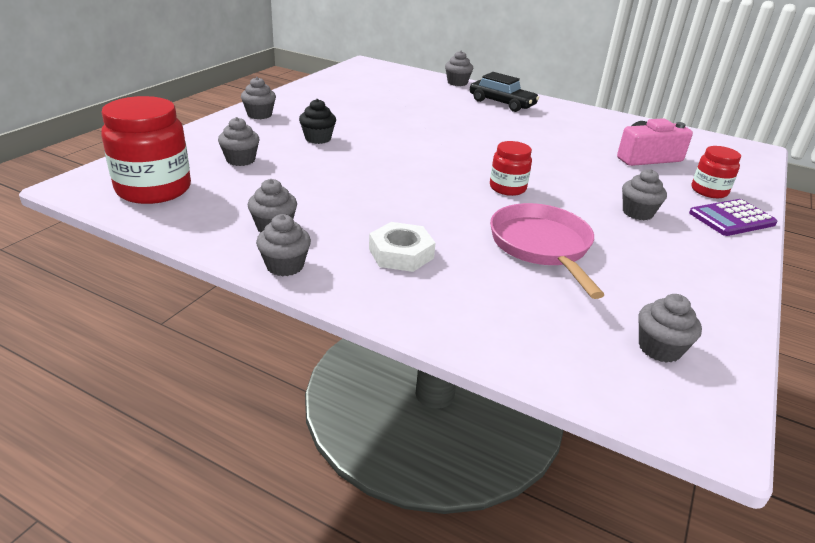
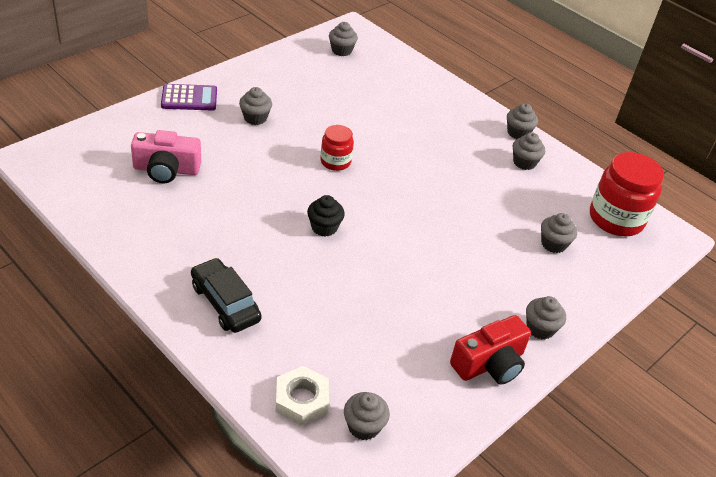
camera: 165 degrees left, 10 degrees up
(300, 99) = (490, 364): none -> red camera
(318, 138) = (479, 265): black cupcake -> black cupcake (324, 227)
(401, 253) = (446, 125): white nut -> white nut (301, 399)
(457, 83) = (244, 379): grey cupcake -> grey cupcake (363, 426)
(542, 247) = (352, 110): pink pan -> none
(709, 191) = (166, 123): red jar -> none

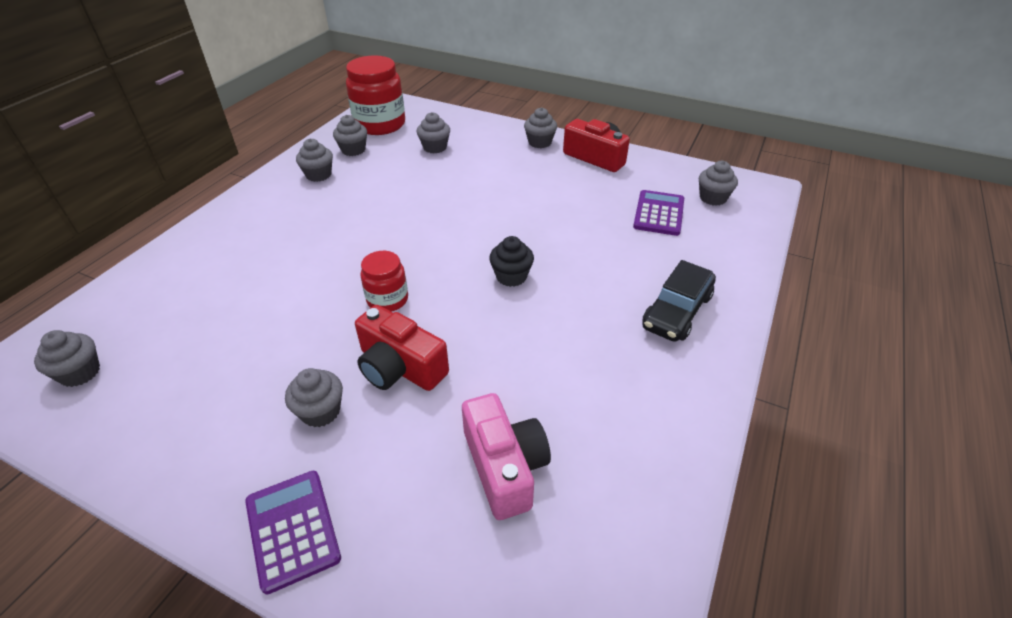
camera: 105 degrees left, 0 degrees up
(268, 152) = (400, 367): none -> red camera
(301, 399) = (725, 232): white nut -> none
(359, 363) = (659, 213): none -> purple calculator
(518, 133) = (264, 185): grey cupcake -> grey cupcake (353, 150)

